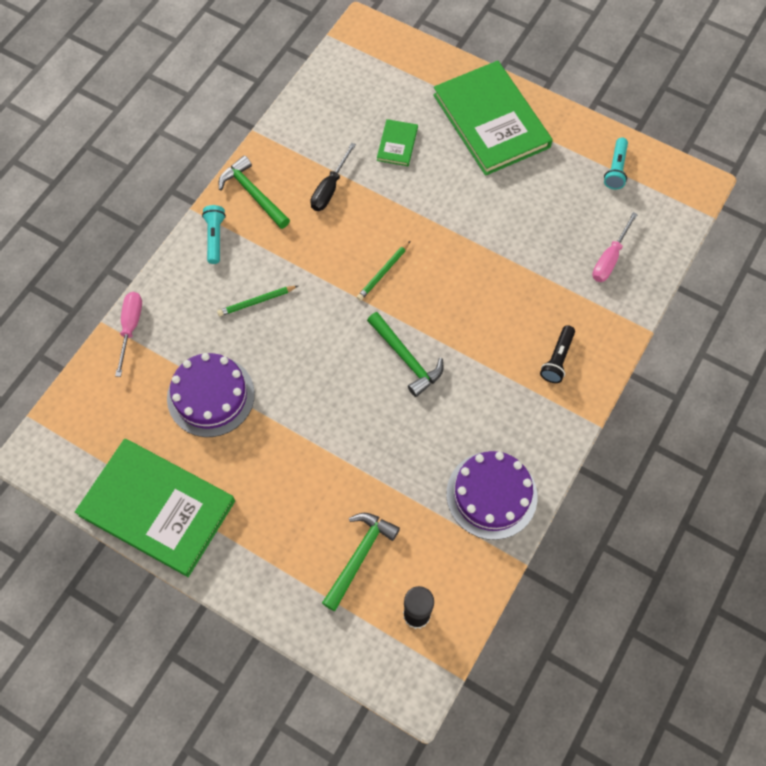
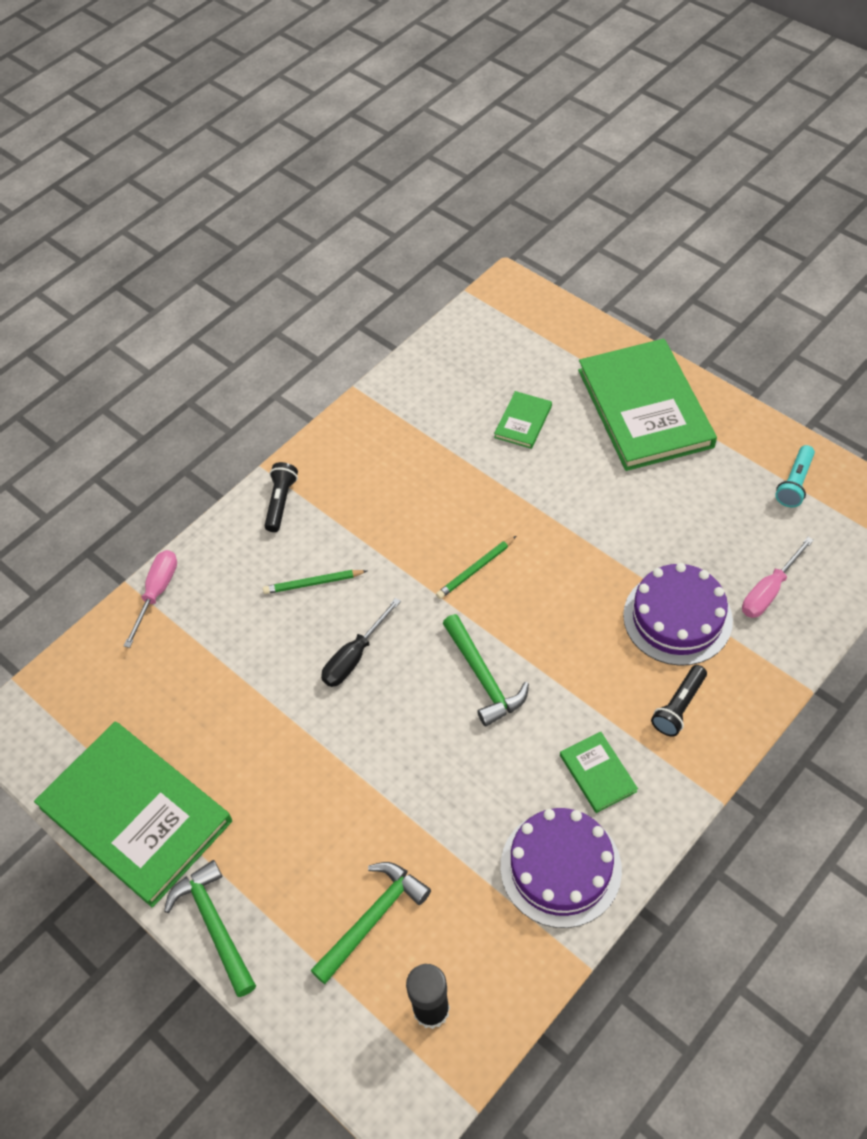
camera: 15 degrees right, 10 degrees down
(211, 396) = (232, 687): purple cake -> purple cake (677, 618)
(215, 237) = (281, 502): turquoise flashlight -> black flashlight
(253, 194) = (337, 458): green hammer -> green hammer (214, 925)
(330, 189) = (430, 463): black screwdriver -> black screwdriver (354, 656)
(506, 419) = (598, 773): none -> green book

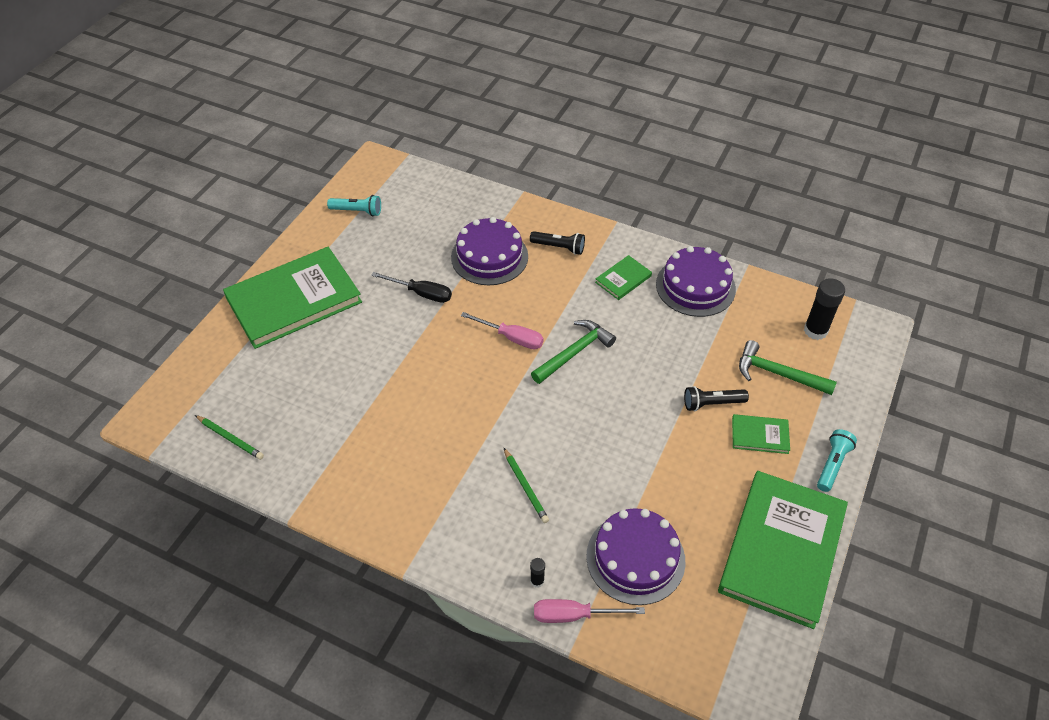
camera: 110 degrees left, 5 degrees down
(190, 663) = (635, 558): none -> purple cake
(205, 570) = (537, 581): none -> black glue stick
(214, 925) = (832, 465): green hammer -> turquoise flashlight
(281, 502) = (444, 540): black flashlight -> black flashlight (712, 403)
(354, 656) = (585, 437): black screwdriver -> black screwdriver (421, 293)
(475, 569) = (480, 377): green pencil -> green pencil (230, 438)
(523, 421) = (318, 376): green book -> green book (760, 435)
(769, 591) = (454, 215): pink screwdriver -> pink screwdriver (511, 338)

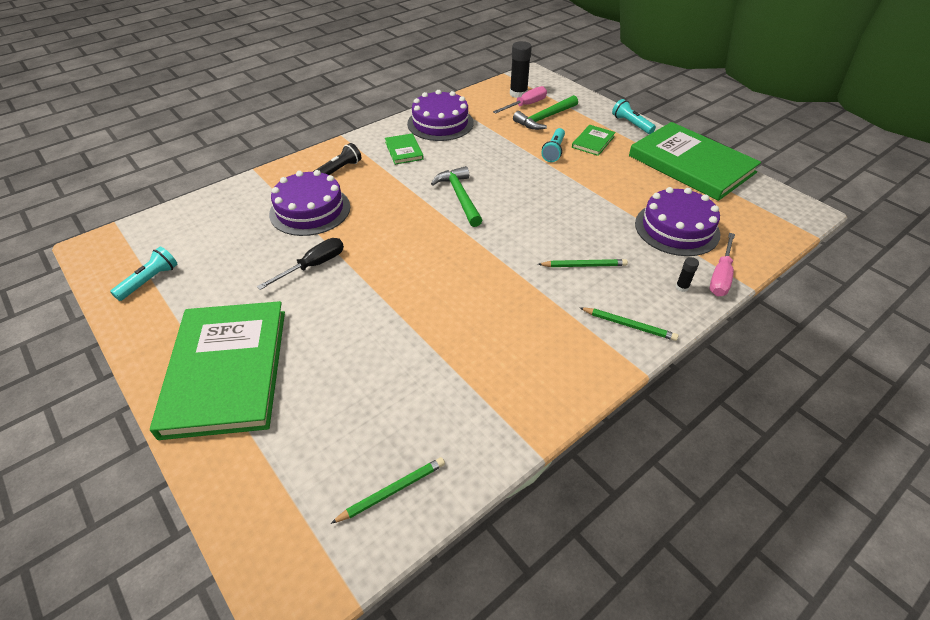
camera: 65 degrees left, 5 degrees down
(459, 545) = (629, 325): none -> green pencil
(511, 338) = (417, 225): pink screwdriver -> pink screwdriver (526, 105)
(712, 403) = (553, 151): black flashlight -> turquoise flashlight

